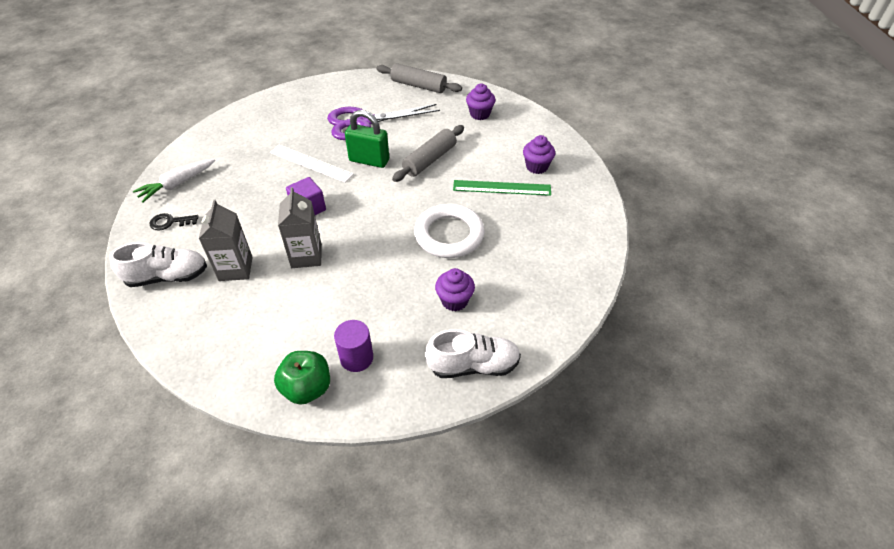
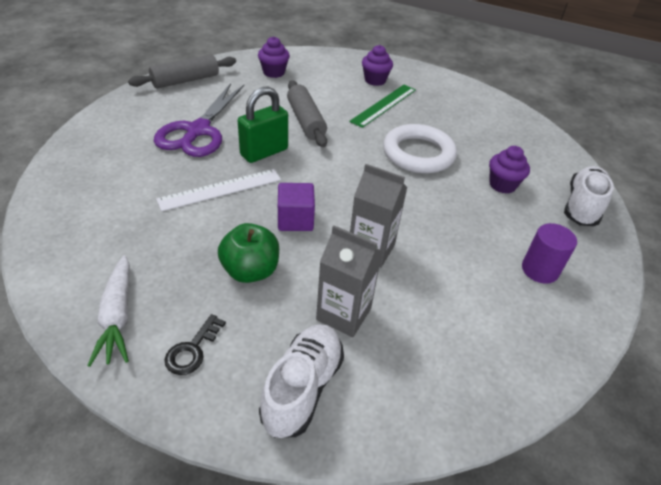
camera: 60 degrees left, 5 degrees down
(307, 388) = (563, 320): green apple -> green apple (250, 271)

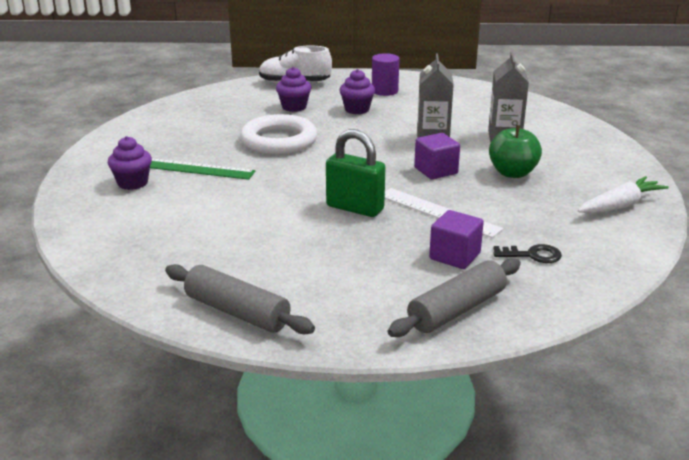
camera: 110 degrees left, 15 degrees down
(153, 170) = (455, 256): none -> purple cube
(192, 350) = (601, 173): black key -> black key (532, 255)
(198, 131) = (355, 257): purple scissors -> none
(274, 72) = (158, 251): purple cupcake -> purple cupcake (357, 109)
(302, 388) = (572, 137): white shoe -> none
(306, 121) = (269, 201): grey rolling pin -> grey rolling pin (457, 310)

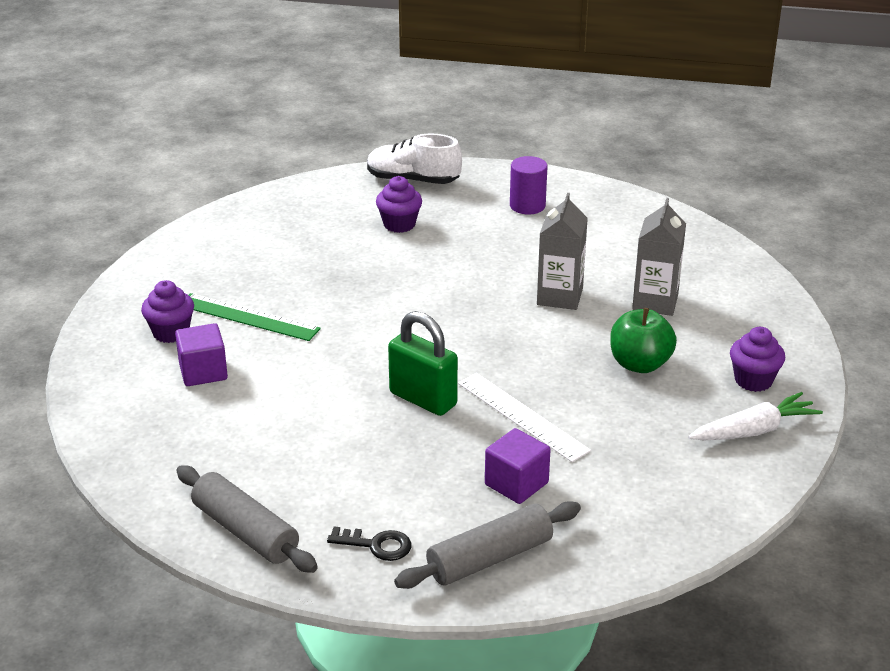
camera: 10 degrees right, 5 degrees up
(279, 140) = (363, 281): white ring -> none
(357, 109) = (479, 236): purple cupcake -> purple cupcake (753, 380)
(436, 171) = (543, 350): purple cube -> purple cube (203, 372)
(532, 255) = (610, 493): black key -> black key (376, 545)

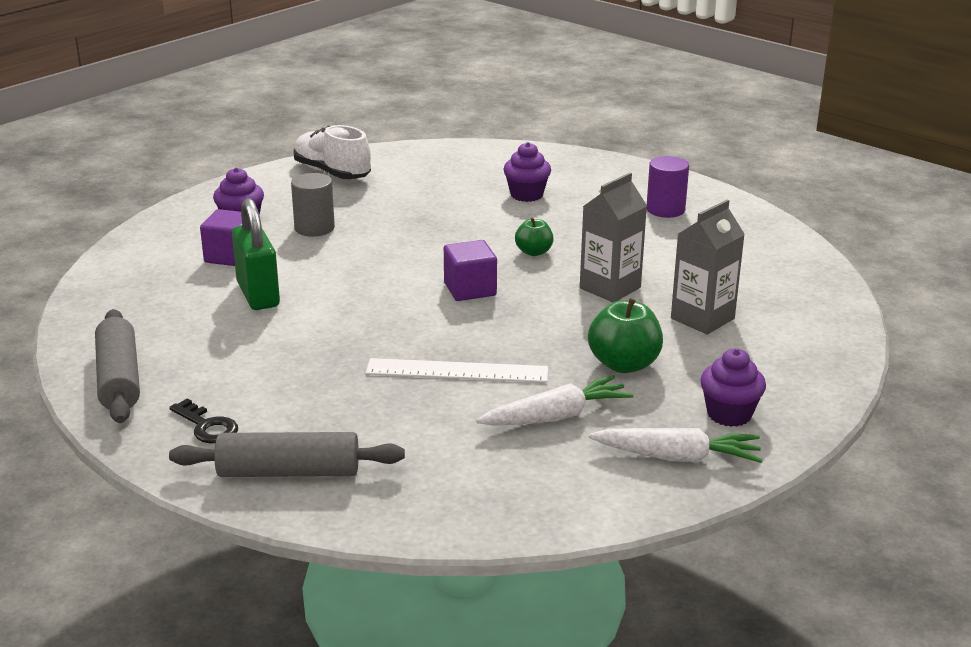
camera: 30 degrees right, 5 degrees down
(248, 317) = (314, 228): green ruler -> grey cylinder
(413, 180) = (579, 166): white shoe -> white shoe (332, 173)
(423, 399) = (384, 330): green padlock -> green padlock (258, 295)
(465, 281) = (534, 252): none -> green apple
(516, 484) = (386, 422): purple cube -> purple cube (470, 289)
(522, 416) = (457, 371): white ruler -> white ruler turned 75 degrees counterclockwise
(637, 429) = (556, 416): none -> white carrot

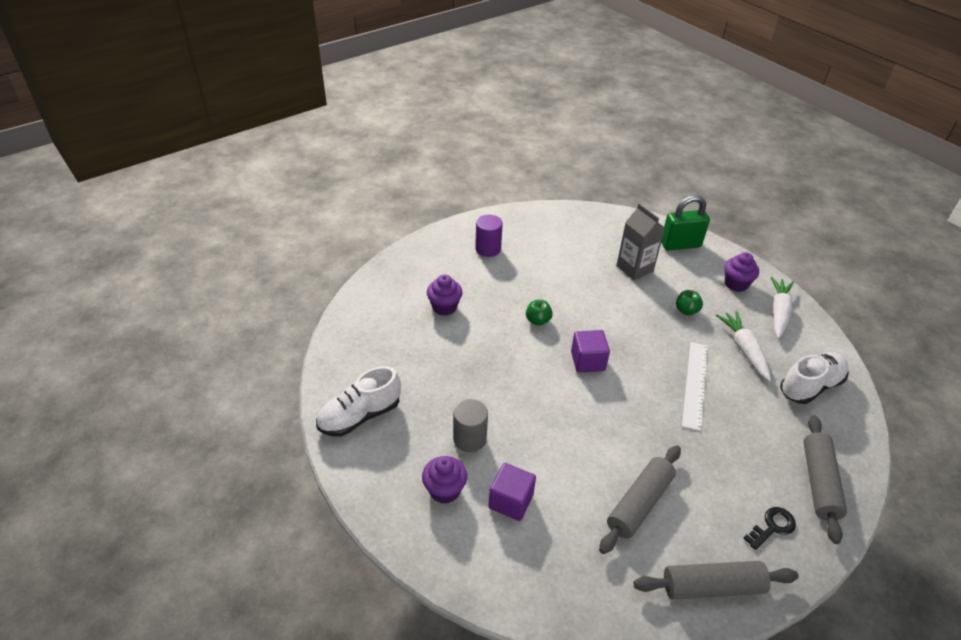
camera: 80 degrees left, 15 degrees up
(235, 331) = (639, 504): none -> grey rolling pin
(258, 295) = (582, 485): green padlock -> green padlock (680, 245)
(495, 479) = (810, 386): none -> white shoe
(610, 288) = (593, 296): grey carton -> none
(624, 364) = (686, 310): green apple -> green apple, size x0.60

